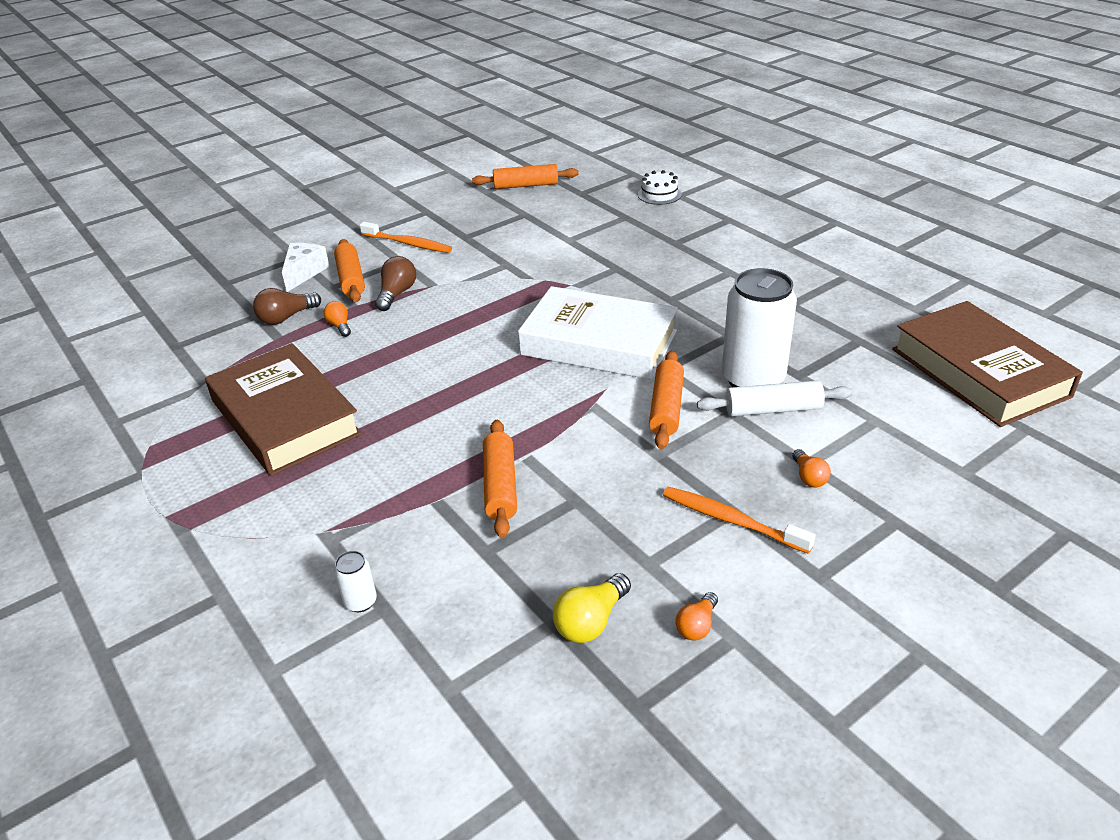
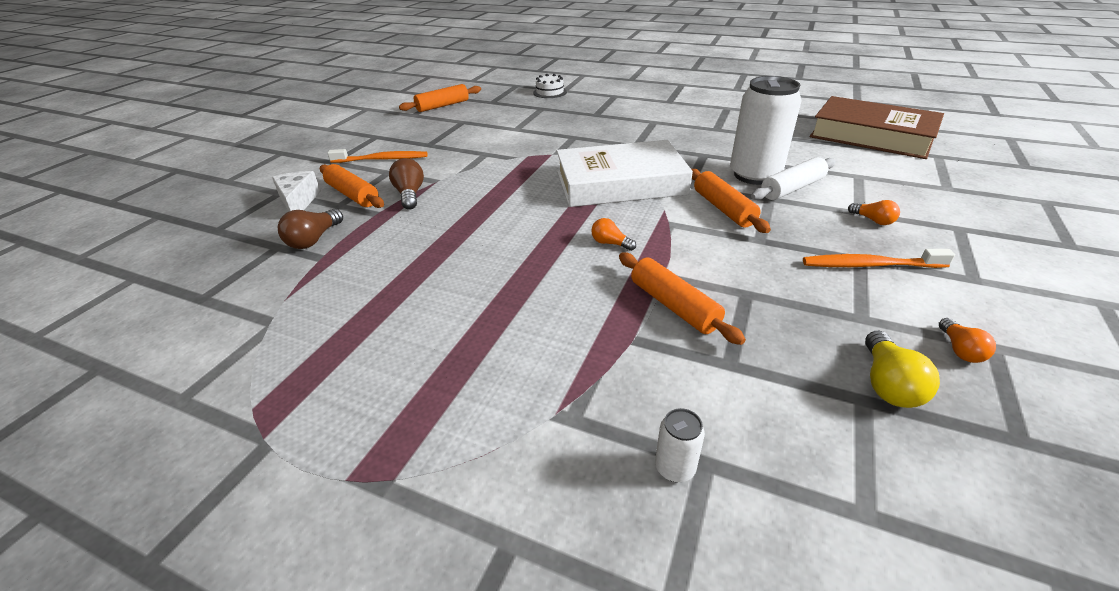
camera: 30 degrees left, 0 degrees up
(285, 417) = (399, 322): brown book -> none
(340, 326) = (379, 231): orange light bulb -> orange light bulb (610, 243)

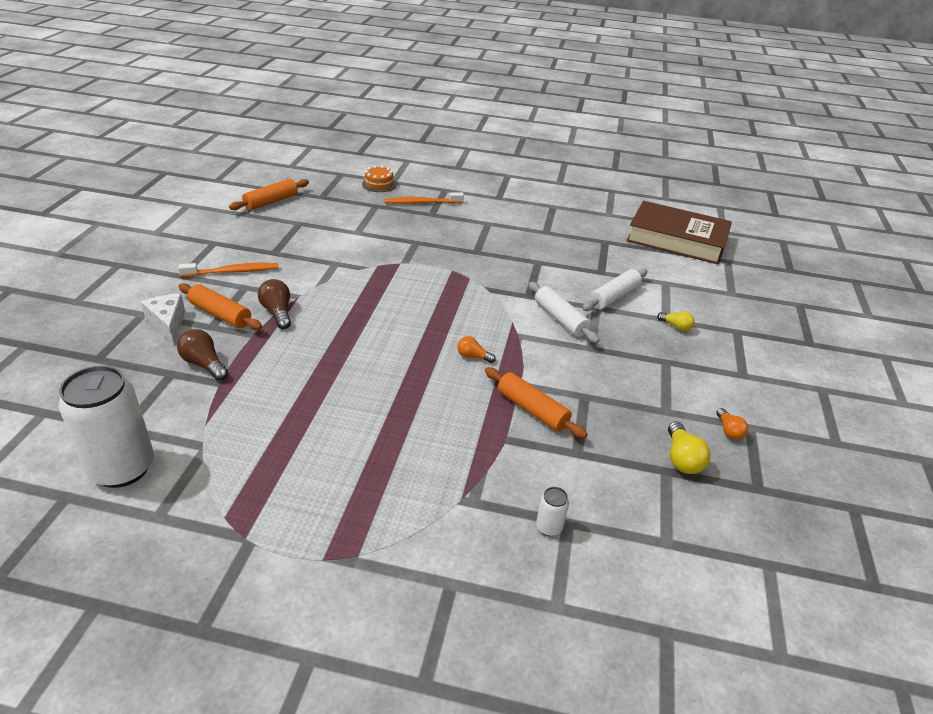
camera: 15 degrees left, 0 degrees up
(314, 239) = (204, 364): brown light bulb -> brown light bulb turned 120 degrees clockwise
(550, 92) = (379, 184): white cake -> orange cake
(620, 183) = (470, 295): white book -> none
(723, 208) = (560, 319): orange rolling pin -> white rolling pin
(754, 175) = (583, 284): white can -> white can (122, 468)
(870, 265) = (672, 367): orange toothbrush -> orange toothbrush (421, 203)
(873, 220) = (676, 326): orange light bulb -> yellow light bulb

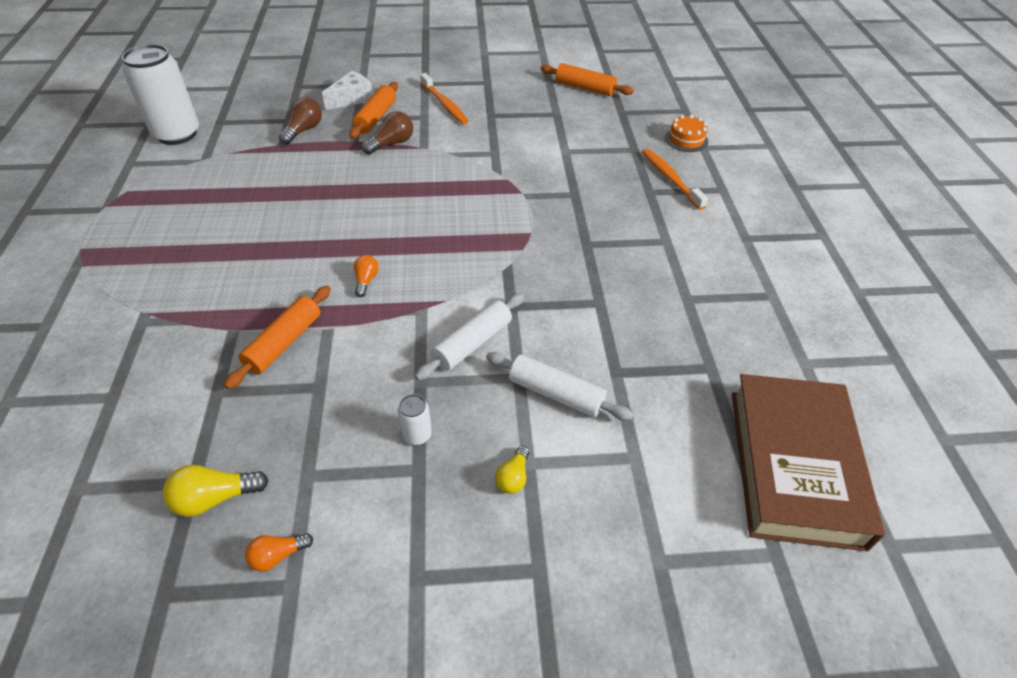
camera: 75 degrees right, 10 degrees up
(549, 527) = (105, 382): white can -> white can (417, 435)

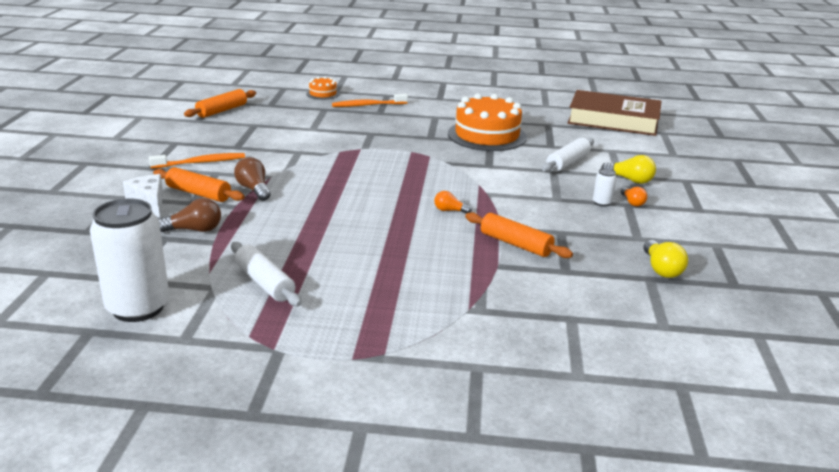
camera: 80 degrees left, 20 degrees down
(278, 555) = (697, 248): orange light bulb -> orange light bulb (632, 202)
(303, 130) = (194, 230): brown light bulb -> brown light bulb turned 135 degrees clockwise
(472, 343) = (523, 180): white rolling pin -> white rolling pin (265, 282)
(513, 477) = (630, 180): yellow light bulb -> yellow light bulb, size x1.55
(622, 297) = (487, 135): none -> orange cake

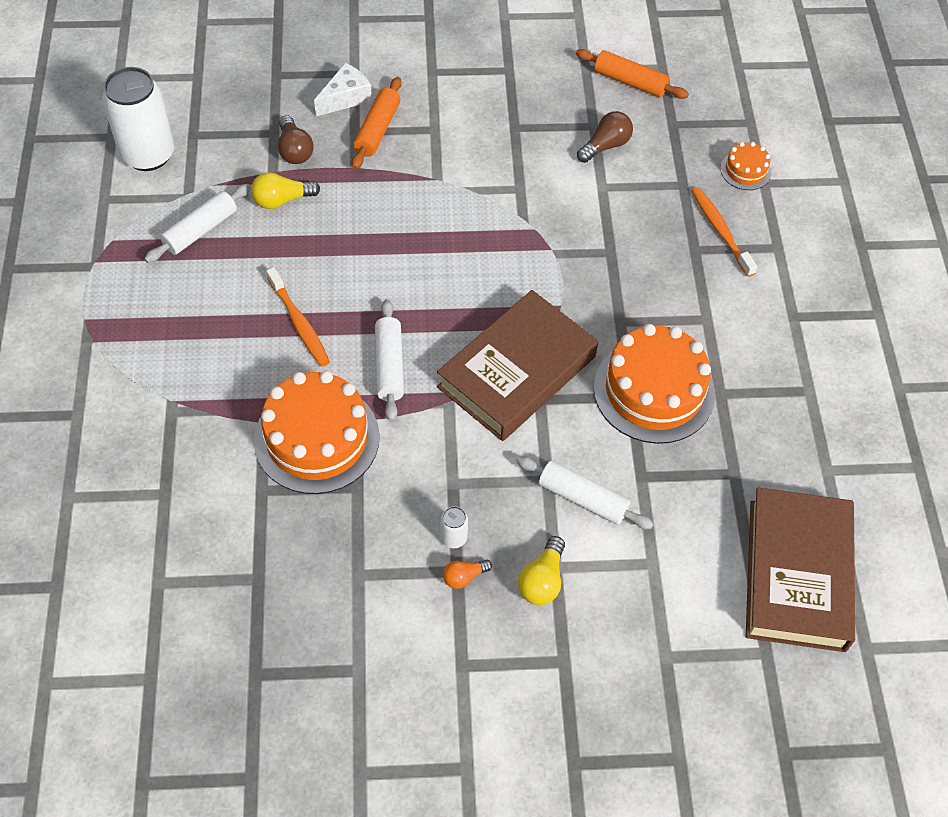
camera: 80 degrees right, 30 degrees up
(200, 162) = (458, 108): orange toothbrush -> orange toothbrush (299, 323)
(254, 189) = (399, 173): brown light bulb -> brown light bulb (605, 146)
(450, 210) = (389, 365): orange light bulb -> white rolling pin
(464, 170) = (517, 372): none -> brown book
(515, 244) = (317, 438): orange rolling pin -> orange cake
(661, 269) = (281, 594): yellow light bulb -> yellow light bulb (282, 200)

